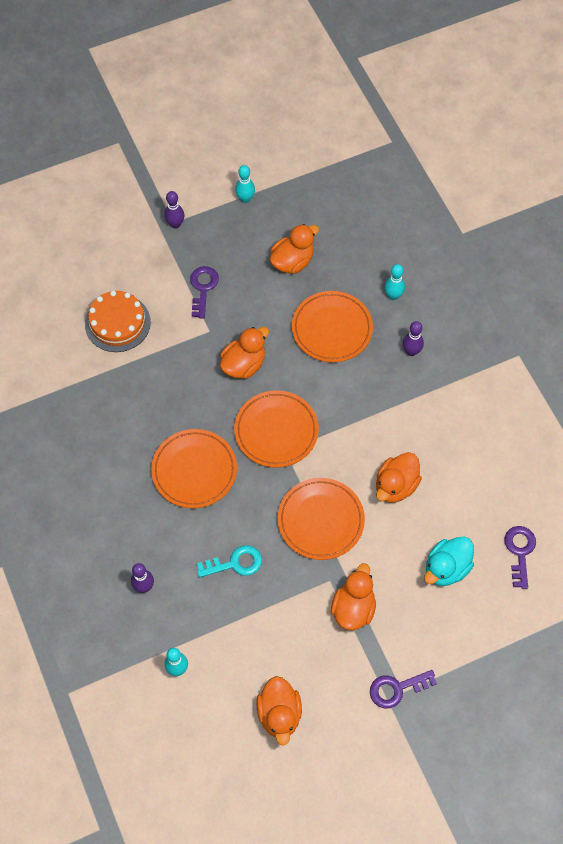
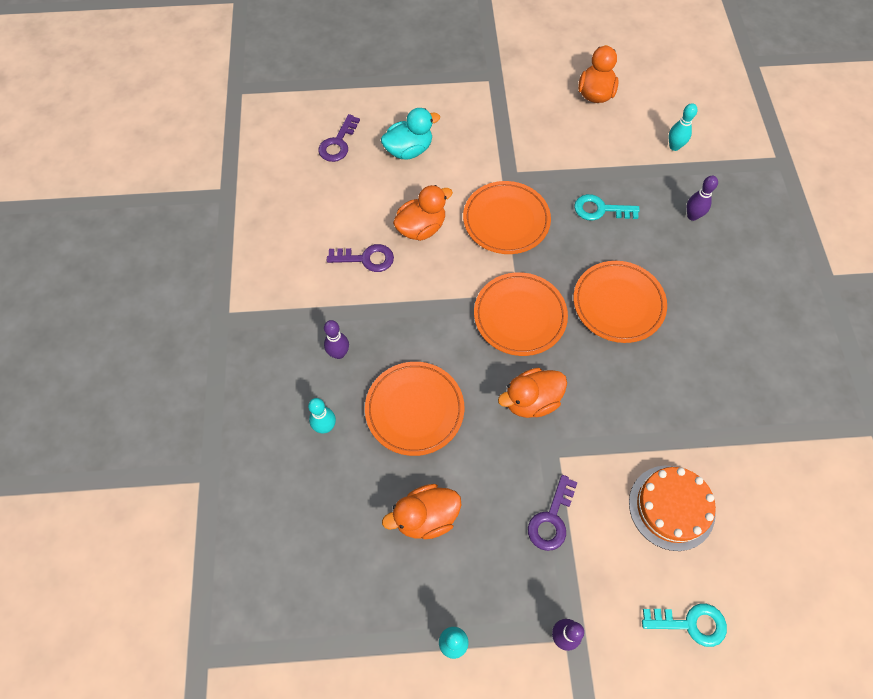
camera: 160 degrees left, 0 degrees up
(92, 256) = (690, 623): none -> turquoise key
(353, 608) = (504, 145): orange duck -> none
(397, 688) = (492, 83): purple key -> purple key (366, 259)

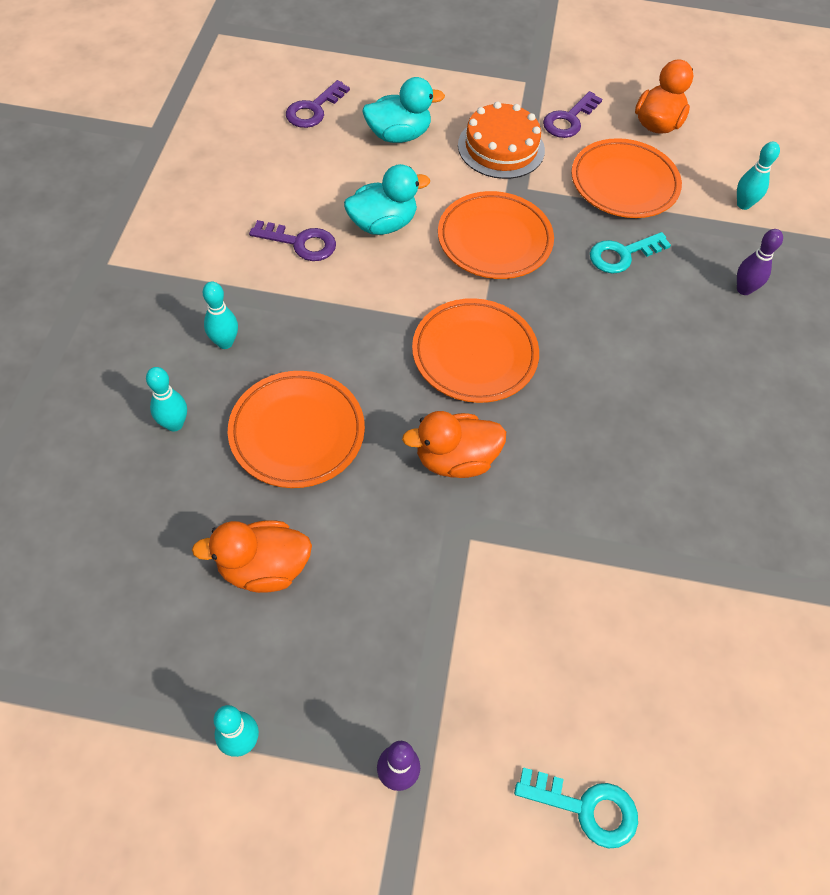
camera: 10 degrees right, 5 degrees down
(339, 353) = (225, 342): purple bowling pin -> turquoise bowling pin
(421, 228) = (383, 224): orange duck -> turquoise duck
(551, 519) = (432, 615): purple key -> purple key (569, 120)
(600, 209) = (622, 254): turquoise key -> turquoise key turned 45 degrees counterclockwise
(618, 304) = (611, 370): orange plate -> orange plate (624, 183)
(671, 507) = (606, 643): orange cake -> orange cake (501, 147)

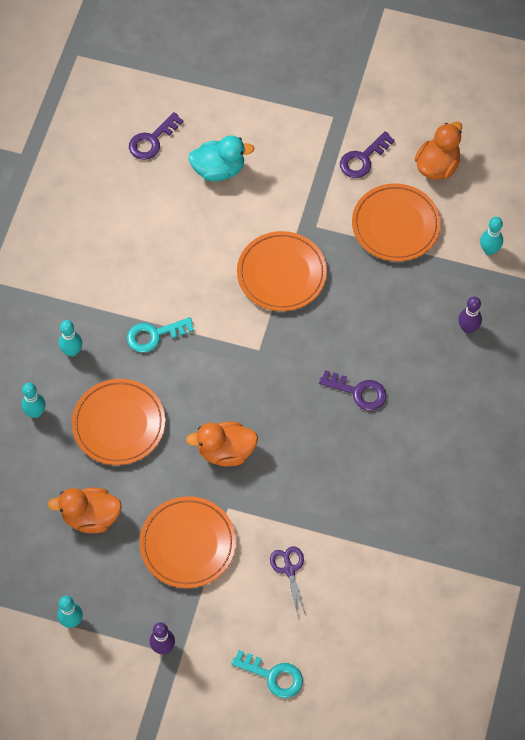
camera: 10 degrees right, 5 degrees up
(300, 243) = (132, 269): purple key -> purple key (358, 392)
(383, 224) = (196, 255): turquoise duck -> none
(474, 354) = (251, 371): orange plate -> orange plate (188, 544)
(501, 147) = (301, 185): orange cake -> none
(578, 626) = (289, 570): none -> purple scissors
(622, 254) = (379, 292): turquoise key -> turquoise key (154, 335)

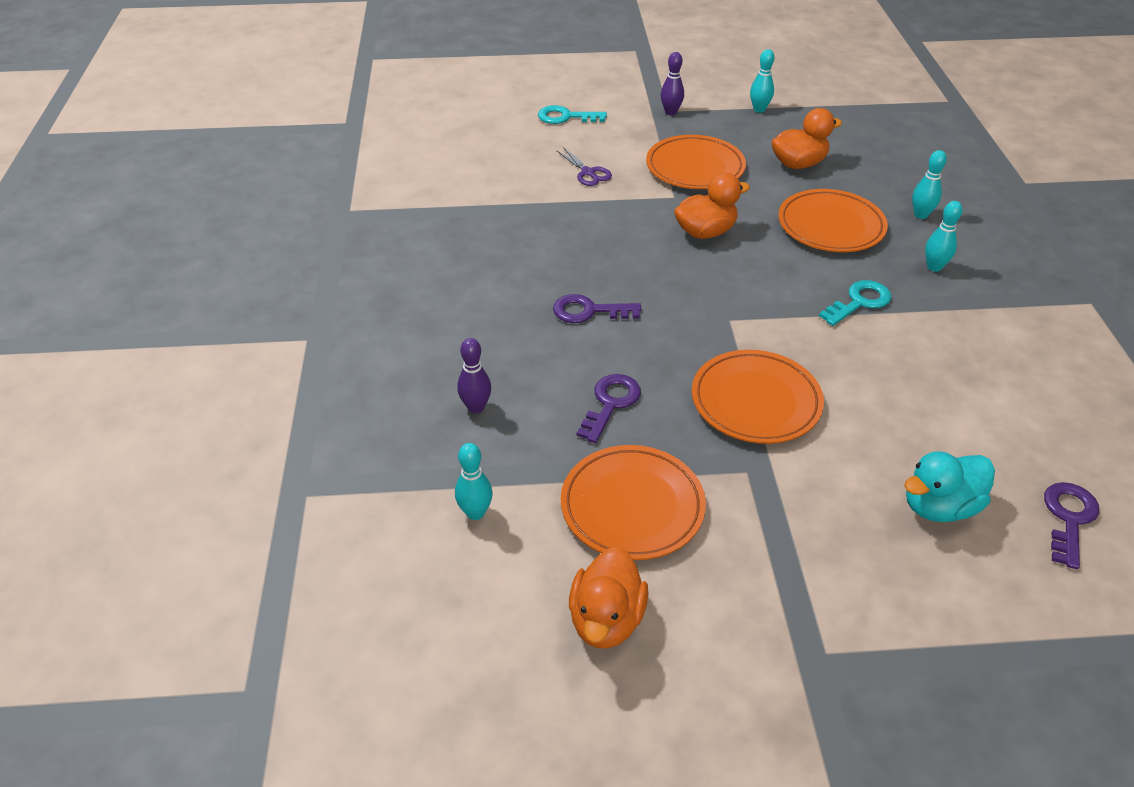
camera: 160 degrees right, 20 degrees down
(363, 159) = (735, 592): purple key -> purple key (610, 403)

